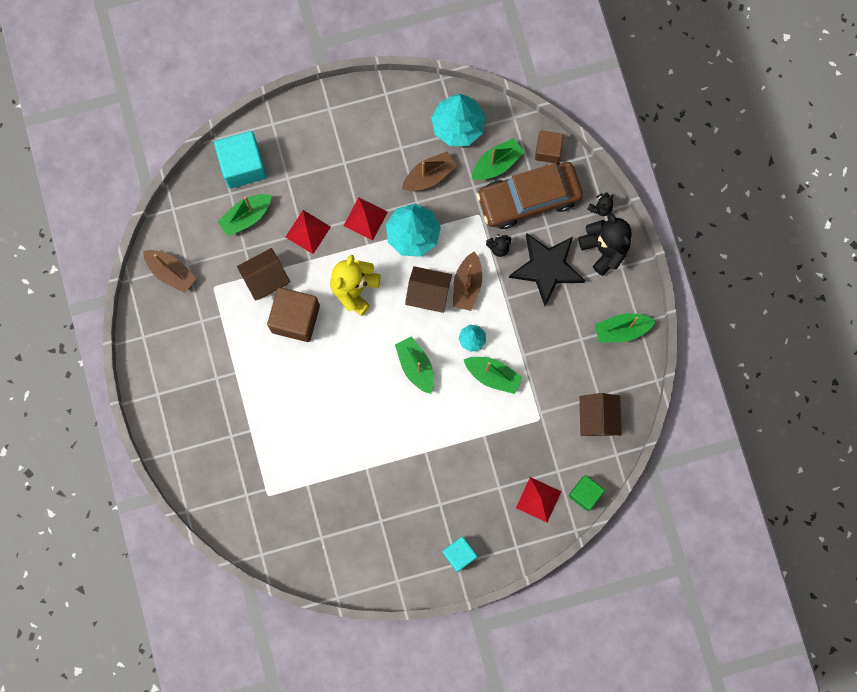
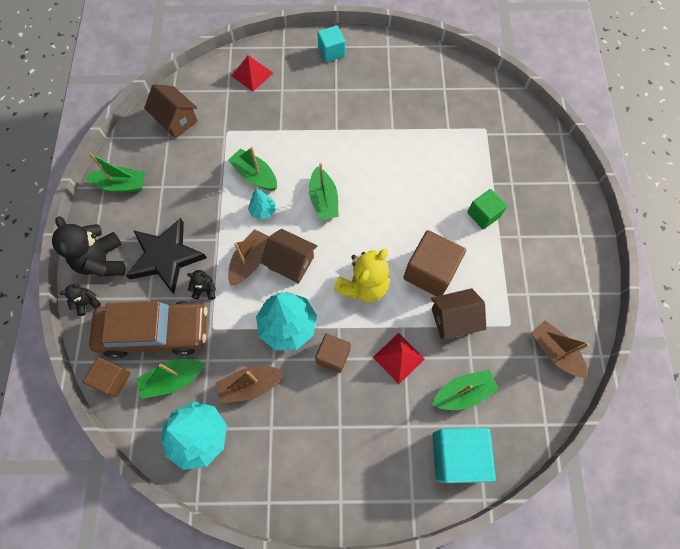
camera: 165 degrees left, 10 degrees down
(365, 218) = (333, 356): red pyramid -> brown cube
(585, 494) = (212, 69): green cube -> green cube (483, 215)
(597, 418) = (176, 120): brown house -> brown house turned 60 degrees counterclockwise

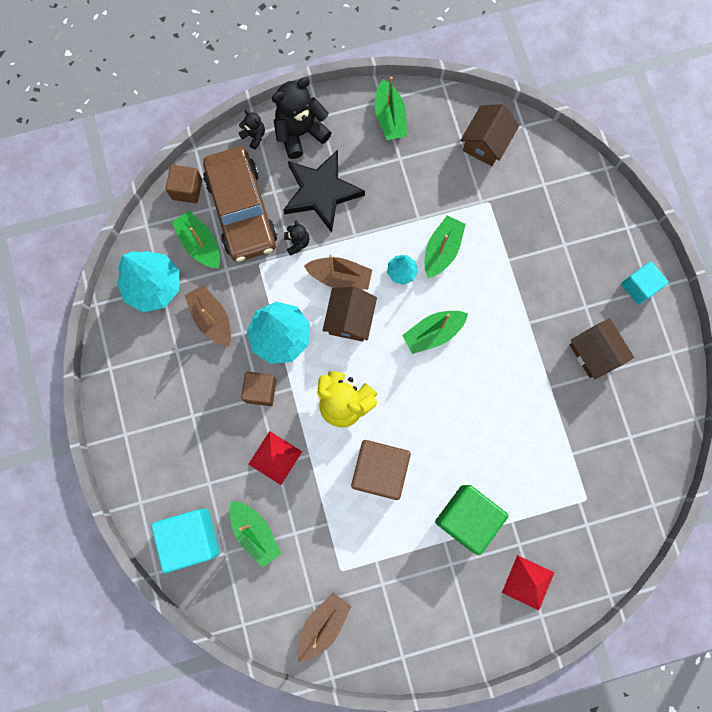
camera: 75 degrees right, 10 degrees up
(252, 74) = (575, 204): red pyramid -> red pyramid (528, 582)
(453, 319) = (331, 507): brown house -> brown house (594, 353)
(483, 215) = (467, 517): green cube -> green cube, size x1.65

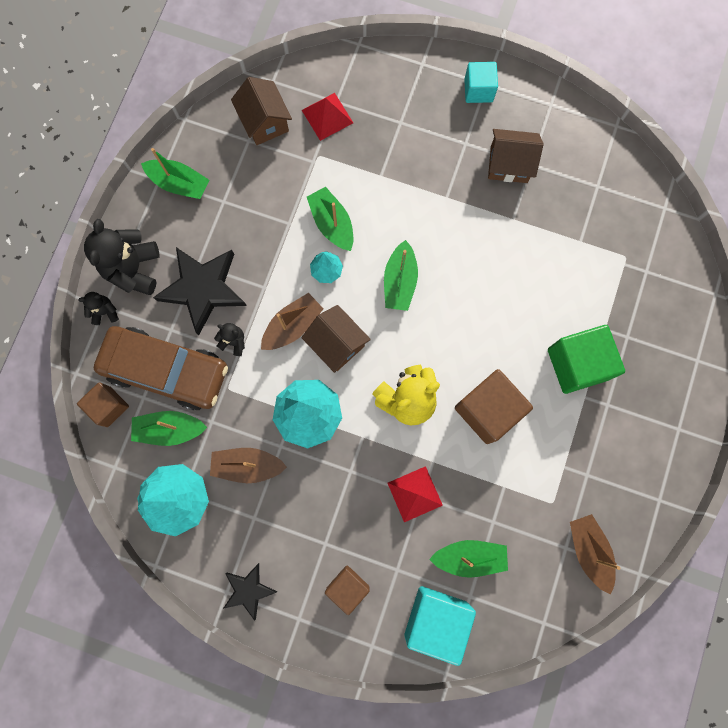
camera: 55 degrees left, 0 degrees up
(122, 383) = (248, 590): none -> black star
(260, 390) = (345, 466): brown cube -> brown cube (347, 587)
(528, 582) = (663, 352): red pyramid -> red pyramid (327, 116)

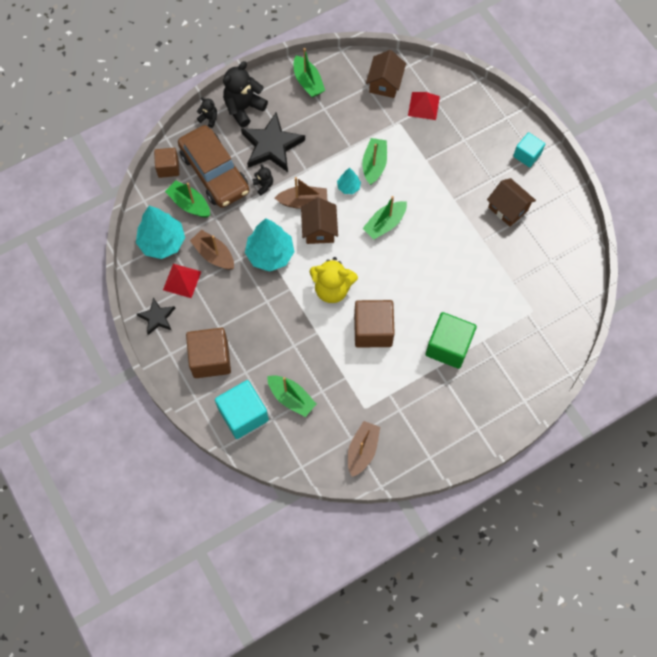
camera: 40 degrees right, 10 degrees down
(347, 587) = (210, 359): brown cube -> brown cube, size x1.65
(415, 494) = (291, 341): red pyramid -> red pyramid (182, 280)

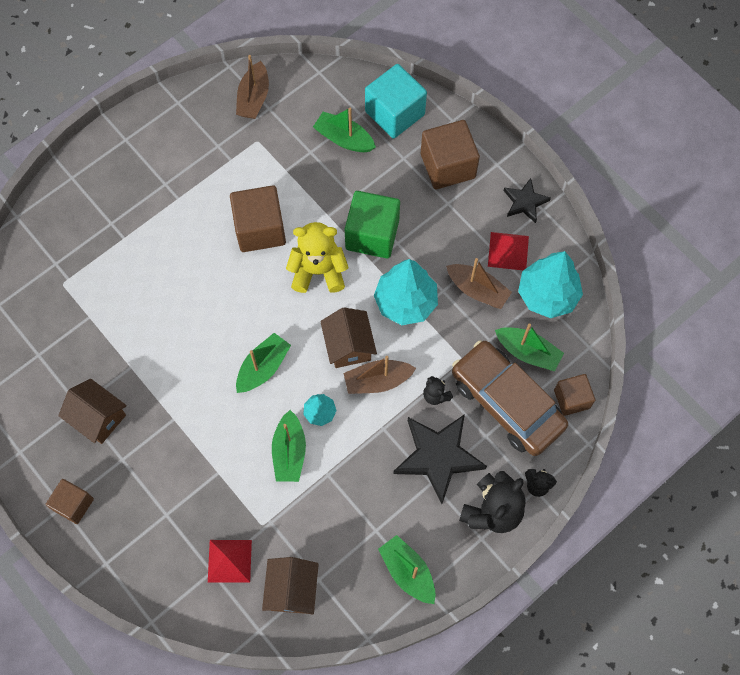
camera: 170 degrees right, 0 degrees up
(448, 346) = (166, 224): green cube -> green cube (372, 235)
(527, 155) = (73, 504): turquoise cube -> brown cube

